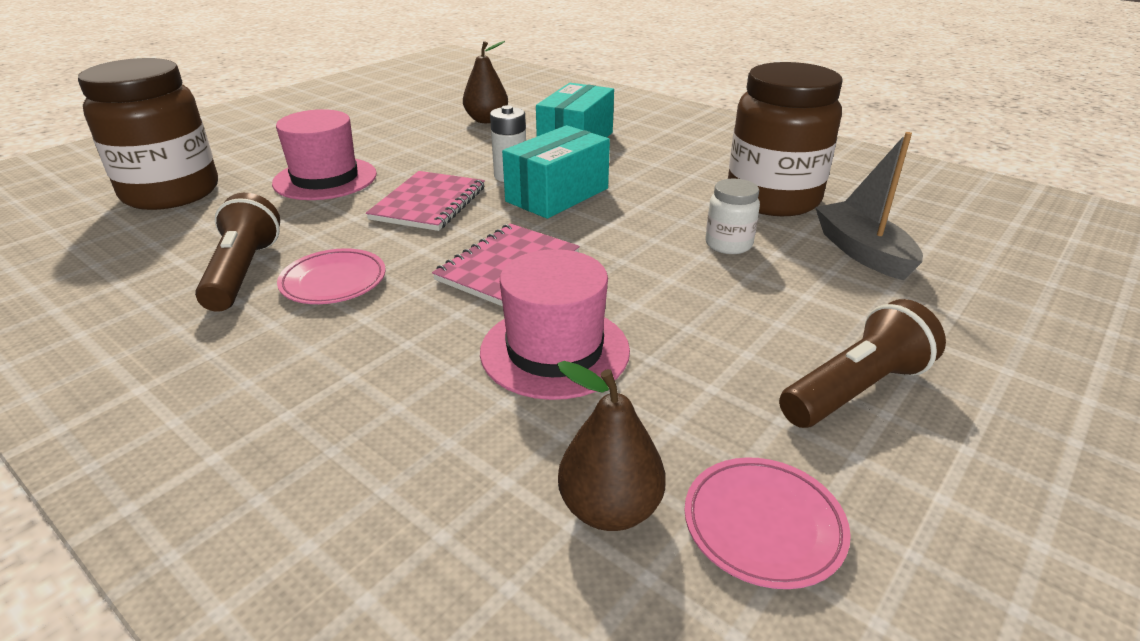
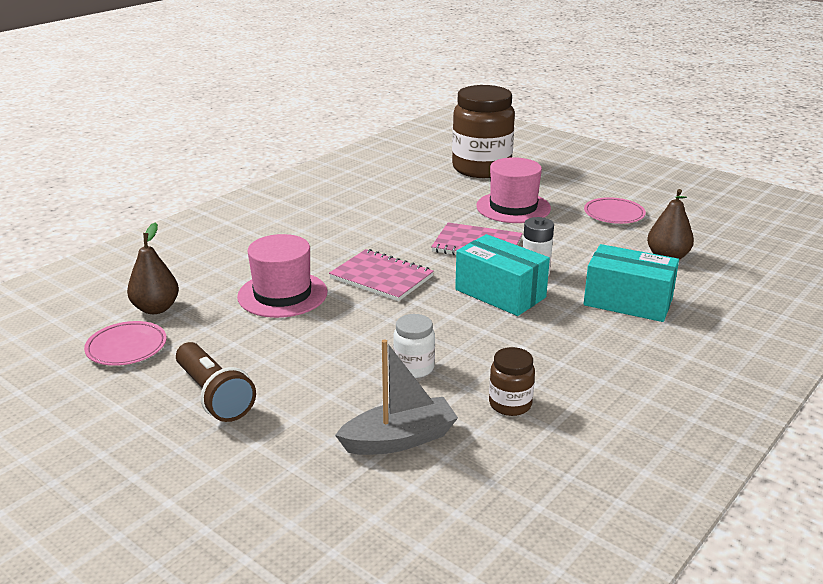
camera: 90 degrees right, 5 degrees down
(243, 272) = (380, 203): brown flashlight -> none
(333, 282) = (367, 227): pink plate -> pink plate (614, 214)
(773, 199) = (510, 404): brown jar -> brown jar, size x0.45

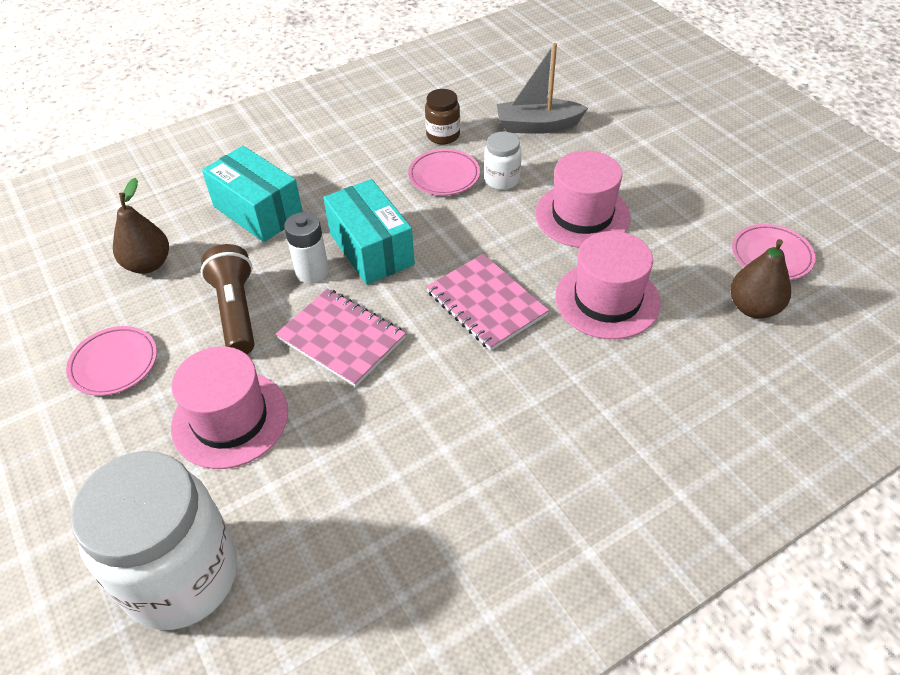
camera: 160 degrees left, 20 degrees up
(214, 395) = (678, 186): brown flashlight -> brown flashlight (236, 311)
(317, 350) = (582, 215): none -> pink hat
(478, 361) = (444, 176): none -> pink plate
(481, 168) = (181, 576): brown jar -> white jar

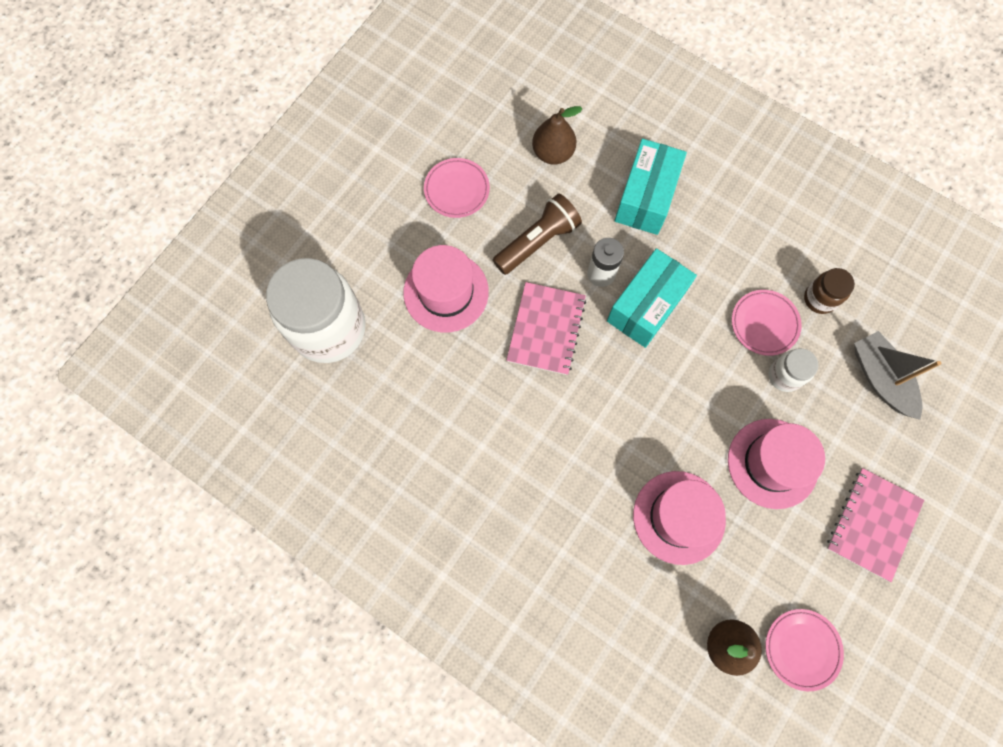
camera: 65 degrees right, 25 degrees up
(486, 303) = (629, 421): pink notebook -> pink notebook (872, 524)

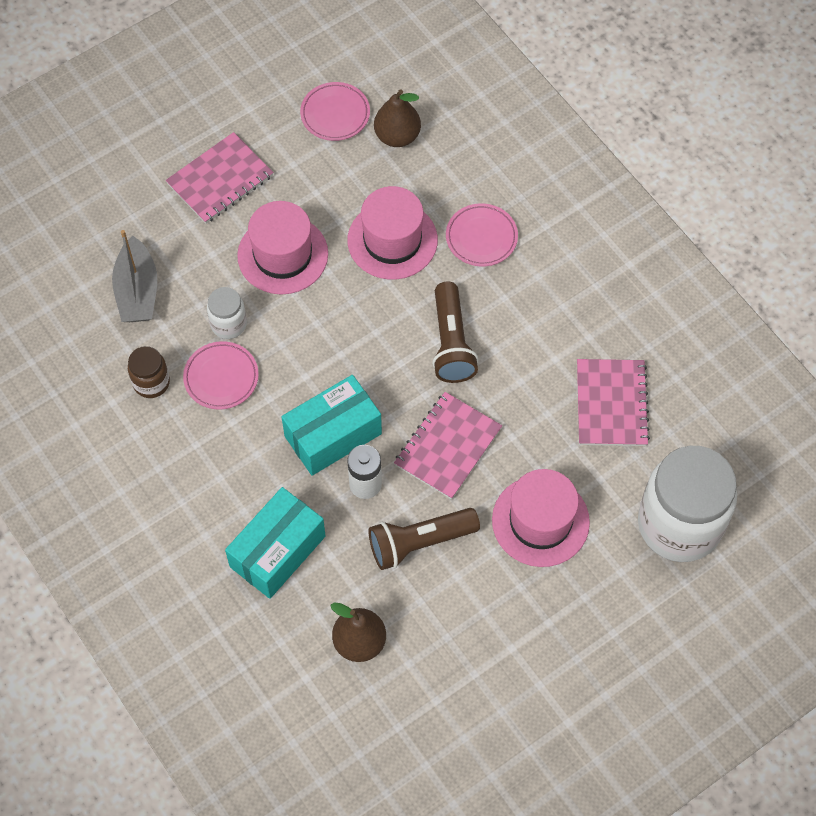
camera: 160 degrees left, 10 degrees down
(417, 419) = (611, 404): none -> pink notebook
(457, 190) = (488, 635): pink plate -> pink plate (481, 237)
(581, 428) = (451, 343): none -> brown flashlight

